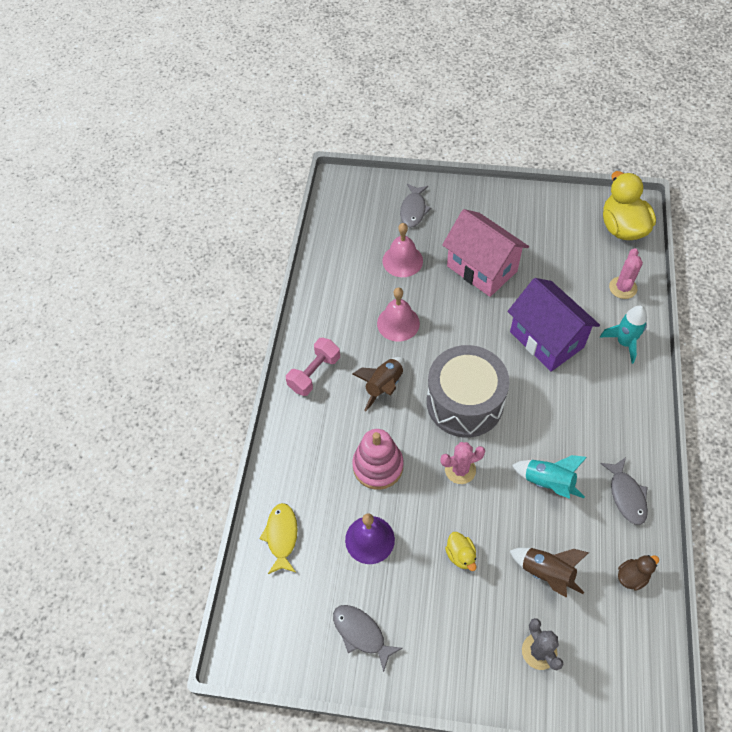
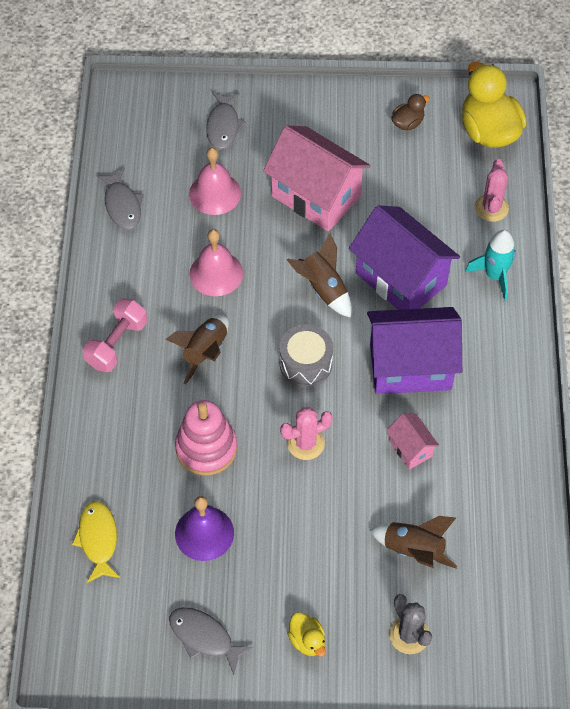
camera: 10 degrees left, 0 degrees up
(461, 555) = (313, 540): yellow duck -> yellow duck (307, 640)
(464, 402) = (306, 364): grey drum -> grey drum, size x0.56
(483, 342) = (323, 289): none -> brown rocket
(548, 482) = (410, 448): turquoise rocket -> pink house
(551, 412) = (410, 367): none -> purple house
(626, 495) = (502, 455): grey fish -> grey fish (122, 205)
(632, 576) = (511, 544): brown duck -> brown duck (407, 123)

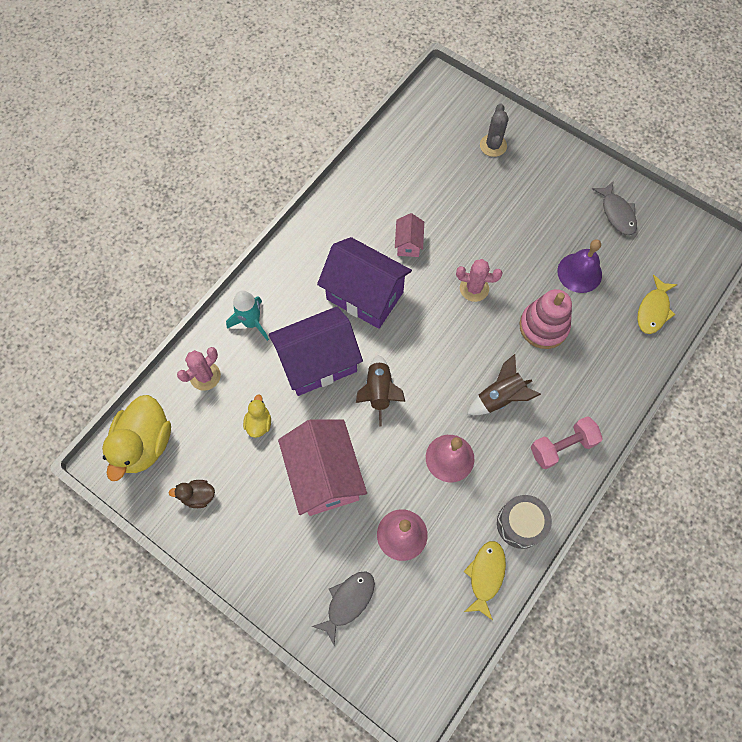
camera: 145 degrees left, 10 degrees up
(122, 205) = (485, 575): grey fish -> yellow fish
(306, 364) = (434, 343): grey drum -> grey drum (520, 524)
(307, 640) = (555, 176): yellow duck -> yellow duck (259, 423)
(401, 279) = (318, 363): purple house -> purple house turned 75 degrees clockwise
(413, 550) = (455, 186): brown rocket -> none

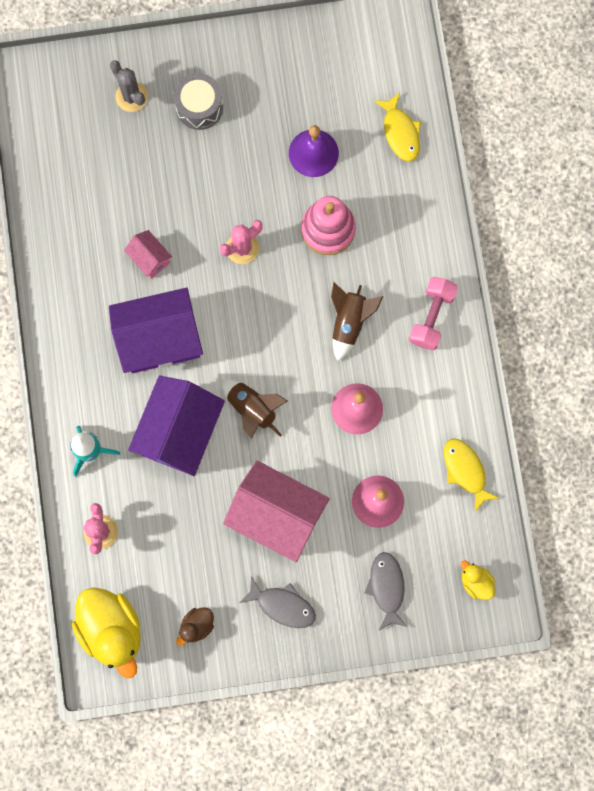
camera: 45 degrees left, 10 degrees up
(259, 423) = (184, 526): yellow duck -> yellow duck (476, 582)
(520, 524) = (455, 408): grey drum -> grey drum (199, 107)
(617, 213) = (295, 67): grey fish -> grey fish (282, 605)

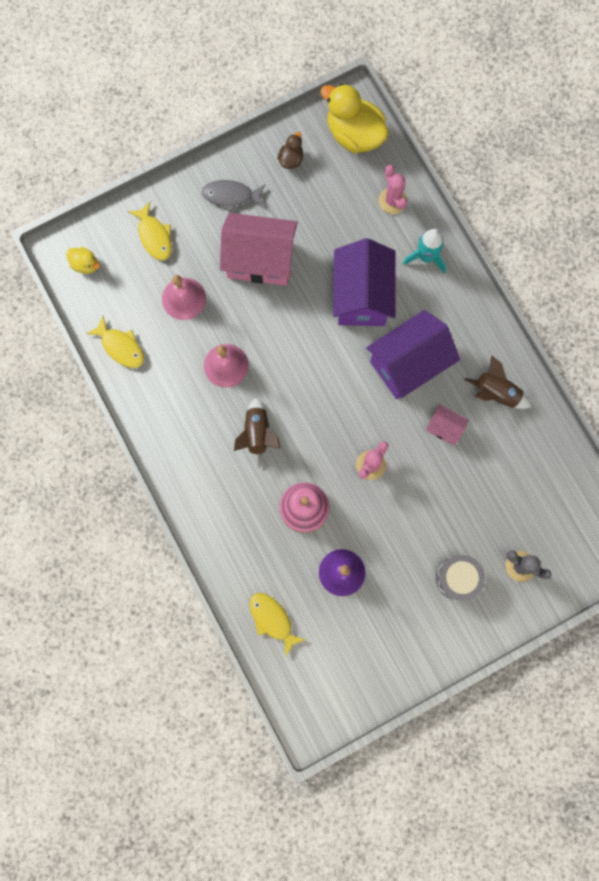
camera: 160 degrees right, 0 degrees up
(252, 409) = (311, 335): brown rocket -> brown rocket (496, 393)
(386, 588) = (154, 236): grey fish -> yellow fish
(431, 317) = (190, 463): pink dumbbell -> none

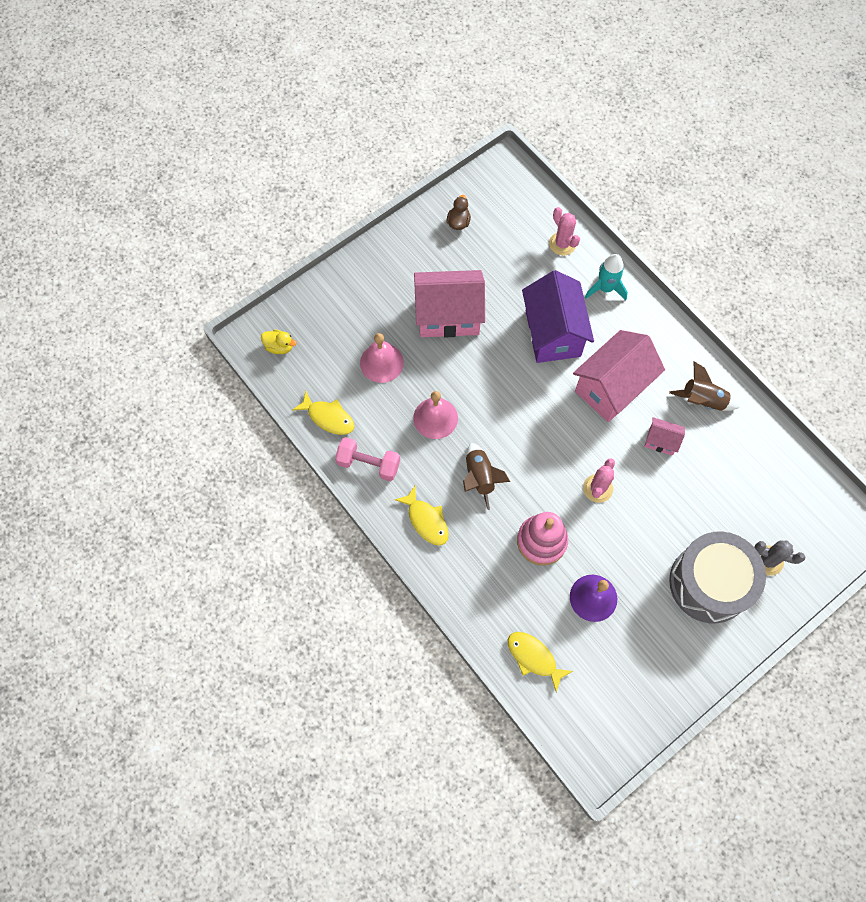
camera: 10 degrees left, 10 degrees down
(151, 401) = (368, 464): none -> pink dumbbell
(154, 236) = (342, 310): yellow fish -> yellow fish (426, 520)
(231, 196) = (408, 263): grey fish -> none
(354, 134) = (513, 192): yellow duck -> none
(408, 364) = (611, 387): purple house -> pink house
(457, 578) = (709, 583): grey drum -> grey drum, size x1.78

